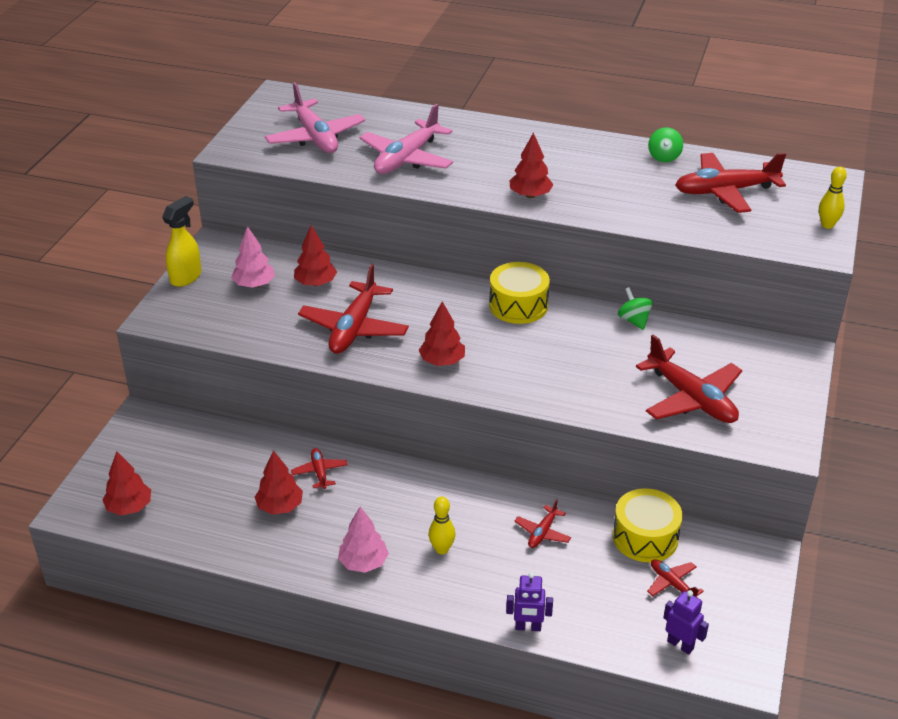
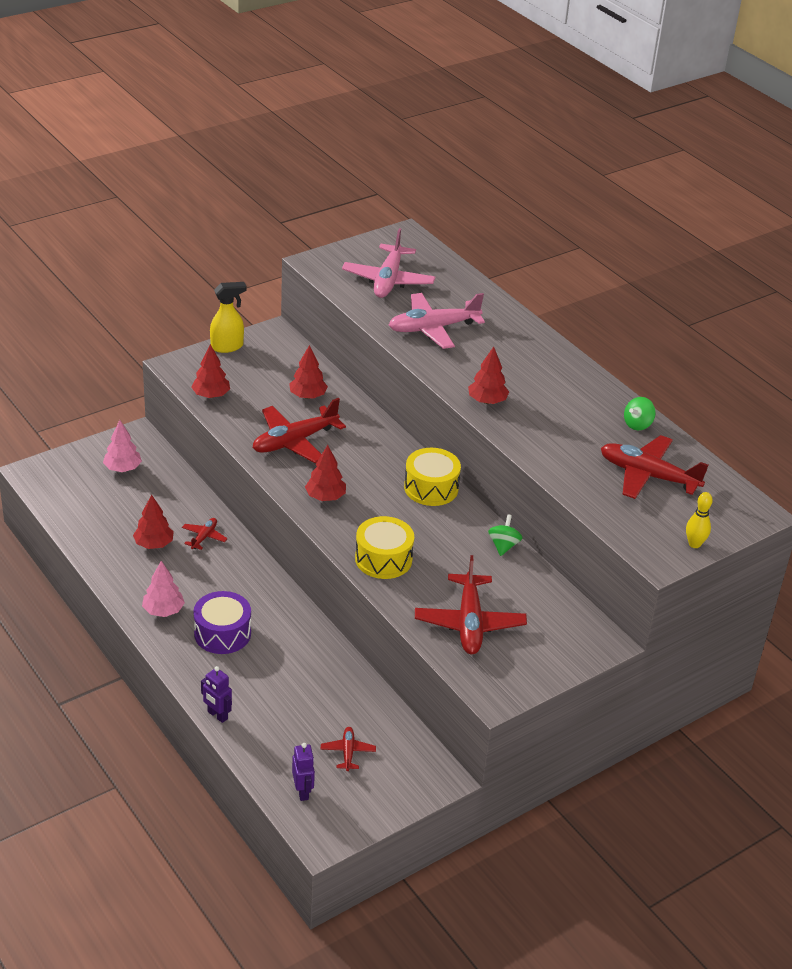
camera: 35 degrees right, 0 degrees up
(129, 507) = (65, 490): red tree -> red tree (211, 395)
(254, 284) = (265, 375): pink tree -> pink tree (123, 468)
(442, 549) = (222, 633): yellow bowling pin -> purple drum
(542, 532) = (302, 664): red plane -> none
(645, 537) = (369, 712): yellow drum -> yellow drum (383, 559)

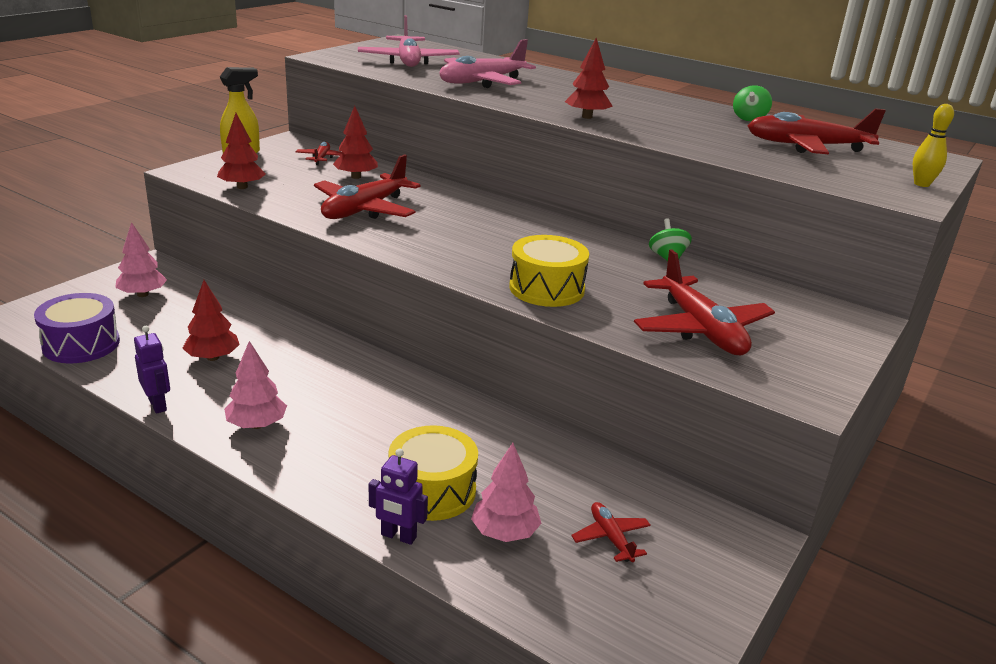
camera: 20 degrees left, 10 degrees down
(204, 537) = (276, 340): red plane -> red plane (321, 158)
(222, 633) = (352, 434): purple drum -> purple drum (81, 344)
(283, 730) = (505, 532): none -> pink tree
(303, 791) = (587, 611): purple robot -> purple robot (158, 405)
(325, 497) = (434, 247): red tree -> none
(431, 488) = (546, 225): yellow drum -> yellow drum (432, 490)

